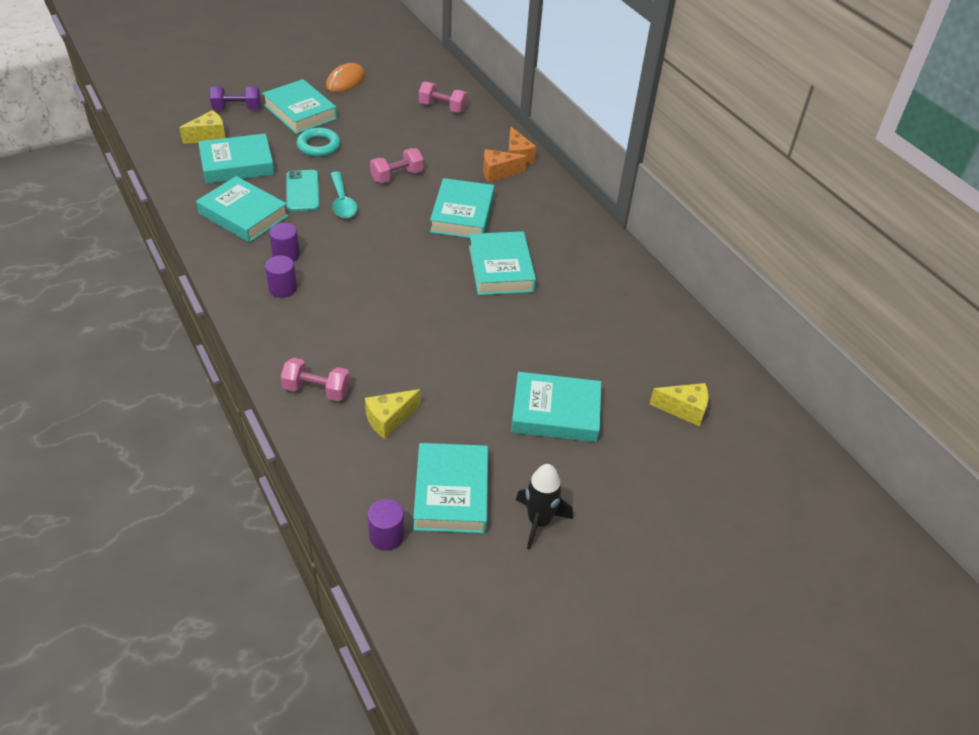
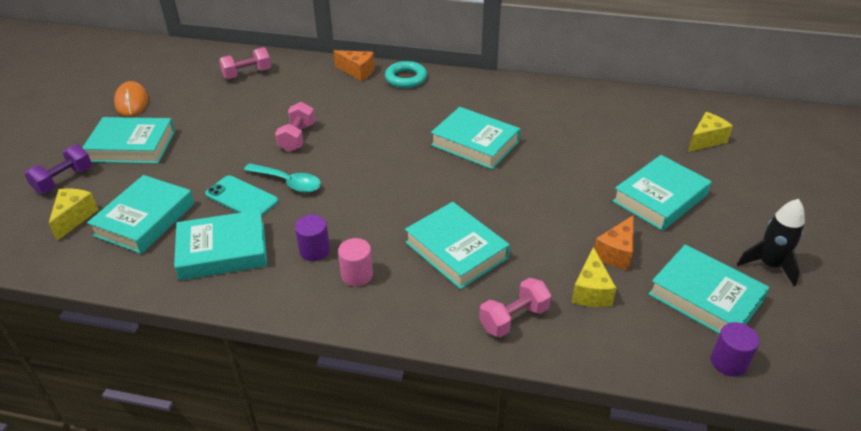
camera: 45 degrees left, 5 degrees down
(283, 288) = (357, 275): purple cylinder -> pink cylinder
(319, 146) = (195, 159): turquoise ring -> turquoise ring (406, 78)
(462, 214) = (389, 129): turquoise book -> turquoise book (456, 250)
(498, 173) = (363, 89): orange cheese -> orange cheese (616, 253)

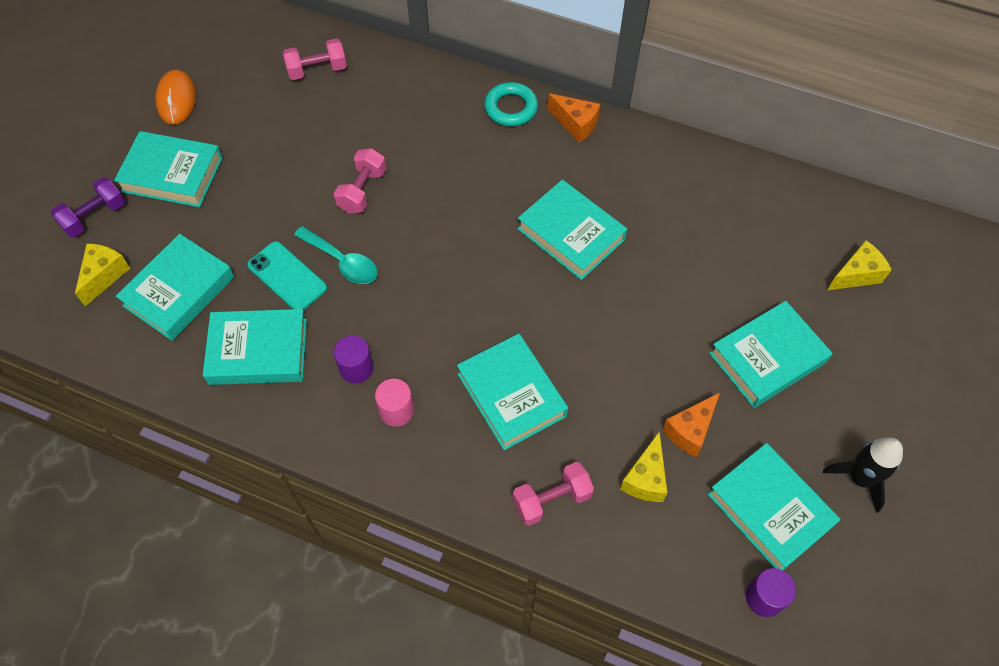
camera: 10 degrees right, 20 degrees up
(357, 72) = (453, 86): orange cheese -> orange cheese (575, 124)

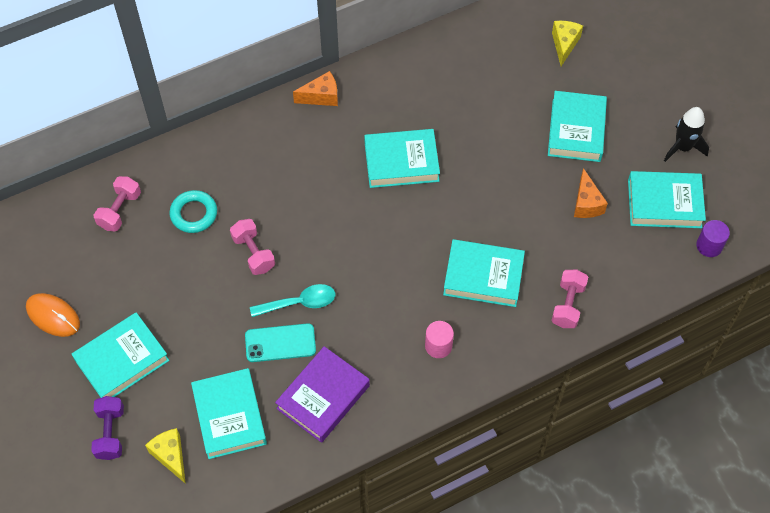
camera: 50 degrees left, 0 degrees up
(258, 351) = (323, 397): turquoise book -> purple book
(356, 368) = (388, 348): purple cylinder -> none
(511, 108) = (272, 122): turquoise ring -> turquoise ring (194, 214)
(645, 478) = (595, 248): yellow cheese -> none

